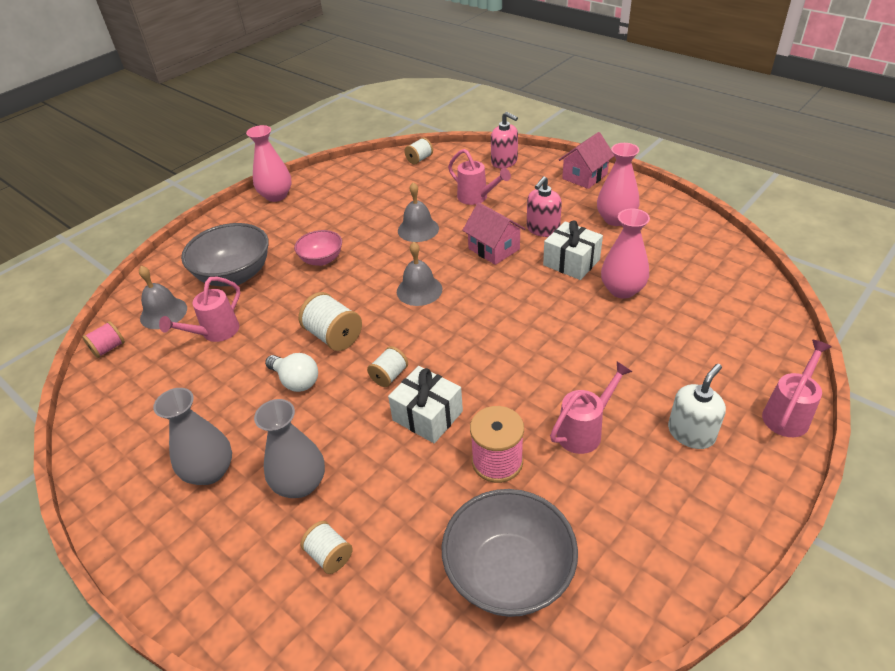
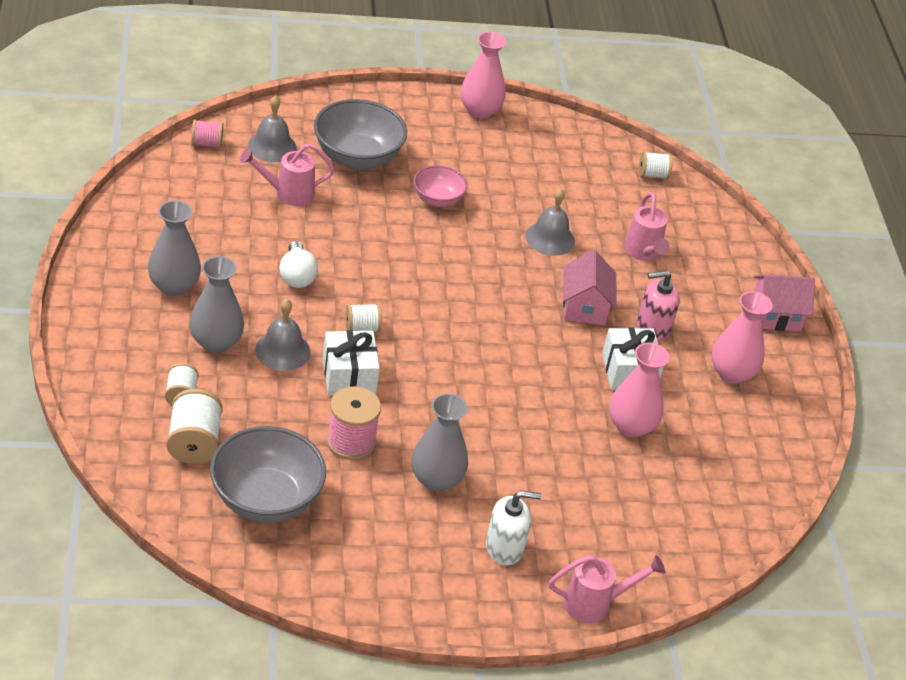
camera: 35 degrees right, 0 degrees up
(334, 336) = (364, 267): white spool -> white spool (194, 442)
(419, 290) = (474, 288): grey bell -> grey bell (282, 350)
(504, 162) = (726, 241): pink soap dispenser -> none
(585, 430) = (436, 479): pink watering can -> grey vase

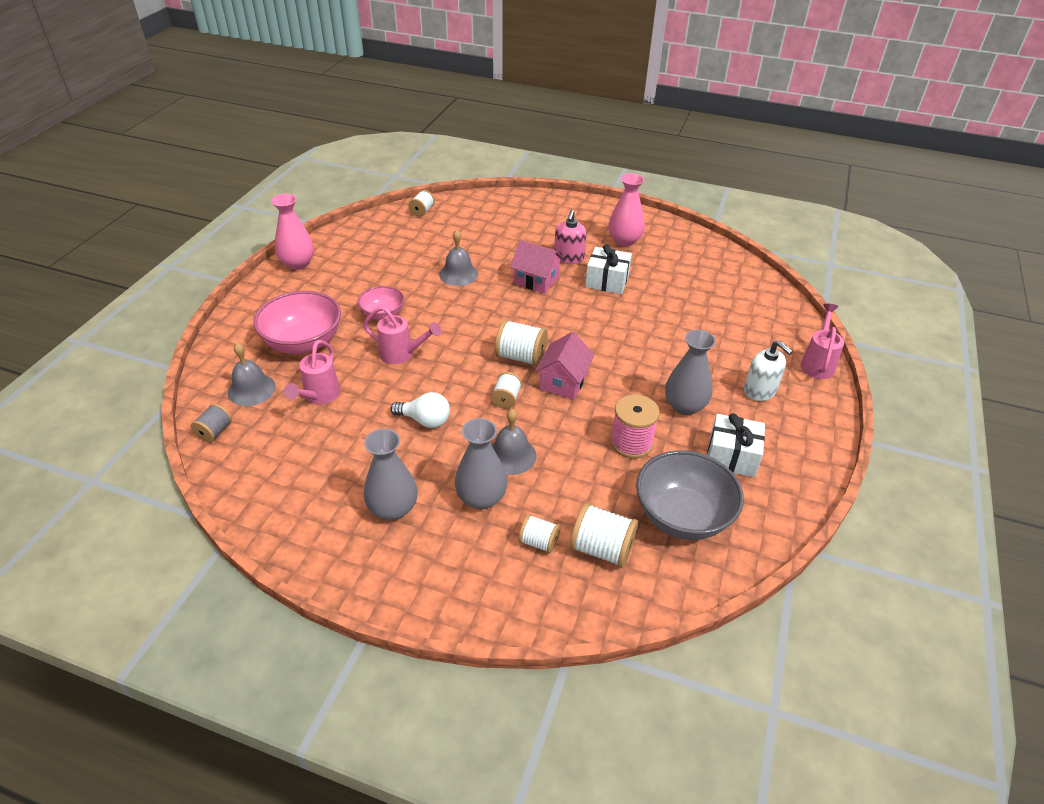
camera: 60 degrees left, 0 degrees up
(207, 144) = (214, 432): pink spool -> grey spool
(349, 375) = (557, 422): white gift -> white gift (731, 456)
(357, 157) = (303, 343): grey bowl -> pink bowl
(435, 324) = (521, 357): none -> white spool
(505, 547) = (760, 391): white soap dispenser -> white soap dispenser turned 120 degrees clockwise
(631, 426) = (658, 296): pink vase -> none
(643, 253) = (496, 239): pink watering can -> pink watering can (402, 354)
(775, 315) = (580, 208): pink house -> pink house (563, 381)

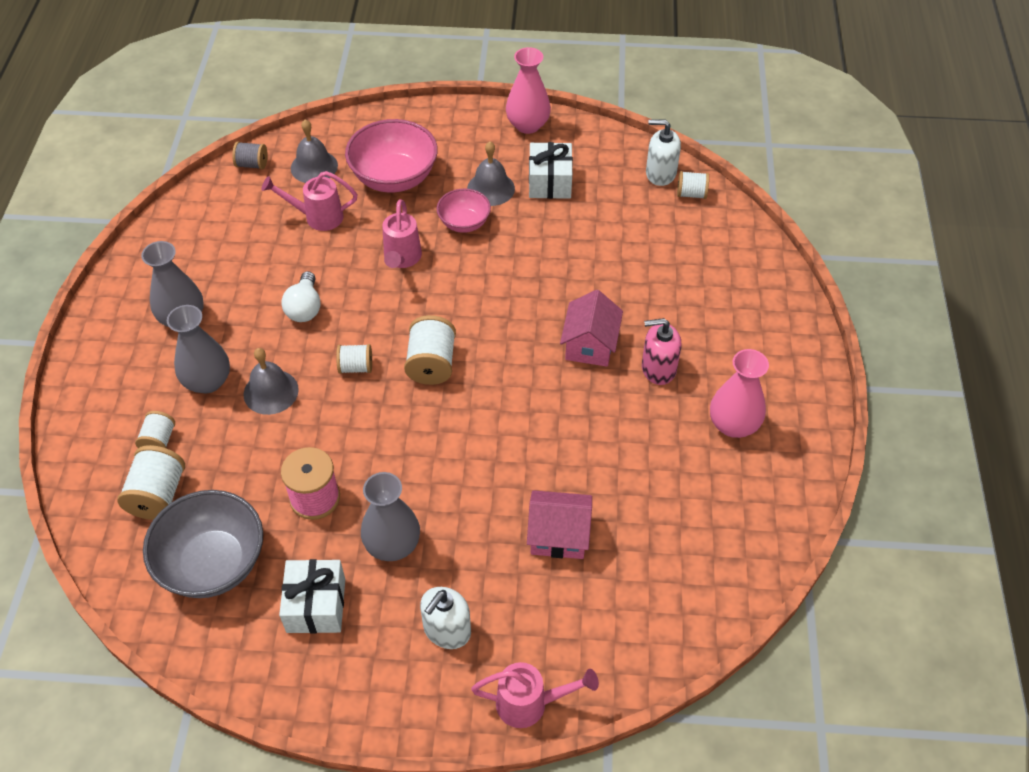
camera: 75 degrees right, 10 degrees up
(394, 218) = (660, 173): none -> white soap dispenser
(458, 274) = (570, 266): grey bell -> grey bell (491, 188)
(563, 381) = (400, 413): pink house -> pink house (558, 535)
(607, 281) = (622, 421): white gift -> white gift (550, 182)

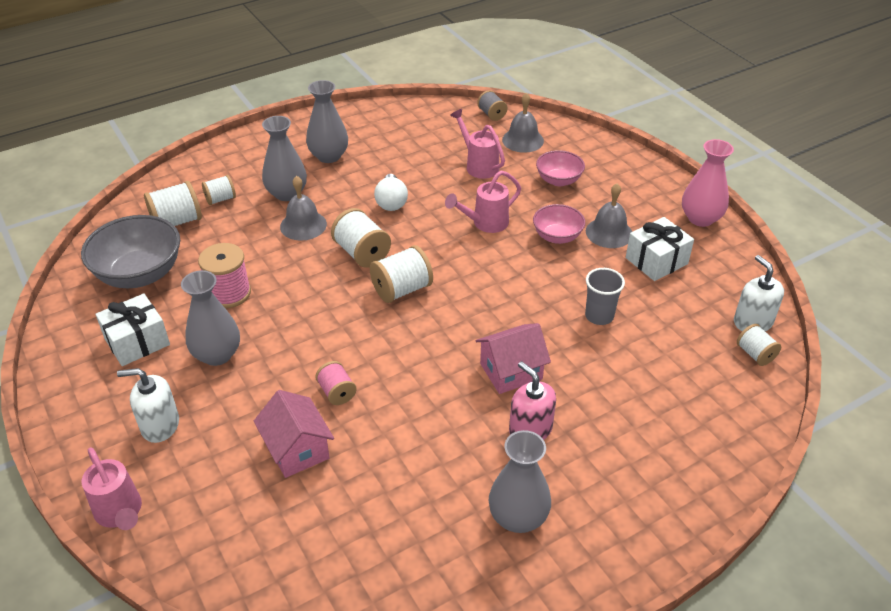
camera: 55 degrees right, 10 degrees down
(305, 308) = (391, 202): white light bulb -> white light bulb turned 60 degrees counterclockwise
(356, 367) = (362, 253): white spool -> white spool, size x1.62
(394, 178) = (558, 180): pink bowl -> pink bowl, size x0.57
(516, 475) = (337, 392): none -> pink spool
(578, 255) = (599, 316): none -> grey cup
(733, 425) = (518, 517): pink vase -> grey vase

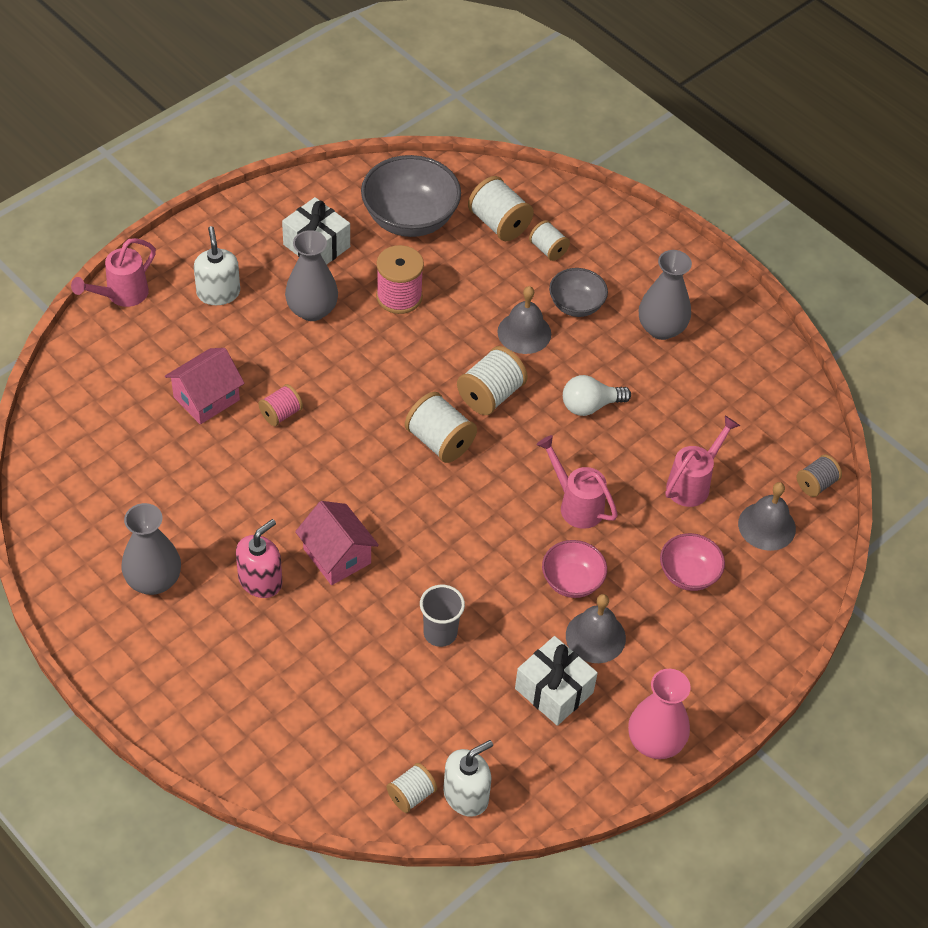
camera: 75 degrees right, 10 degrees up
(287, 193) = (576, 305): grey vase -> grey bowl

